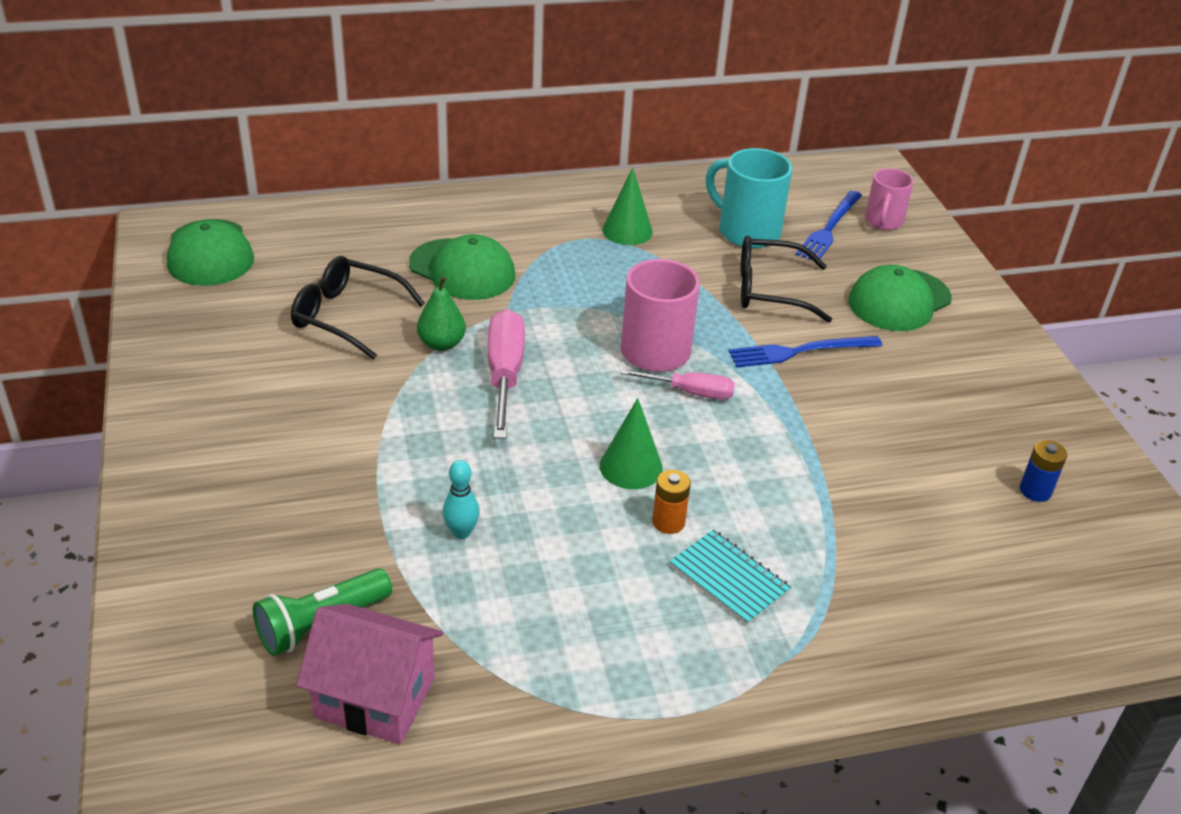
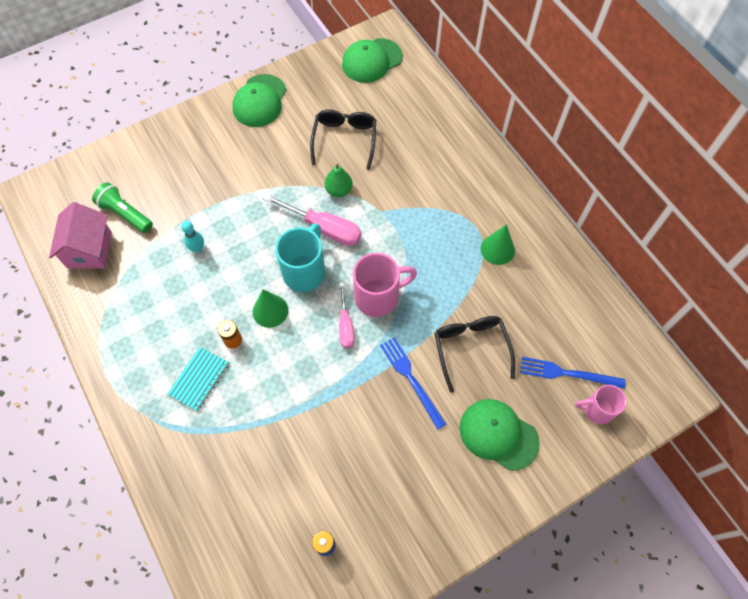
camera: 75 degrees right, 25 degrees up
(462, 270) = (411, 176): green cap -> green cap (259, 101)
(505, 375) = (324, 228): pink screwdriver -> pink screwdriver turned 45 degrees clockwise
(747, 231) = (534, 320): turquoise mug -> turquoise mug (305, 271)

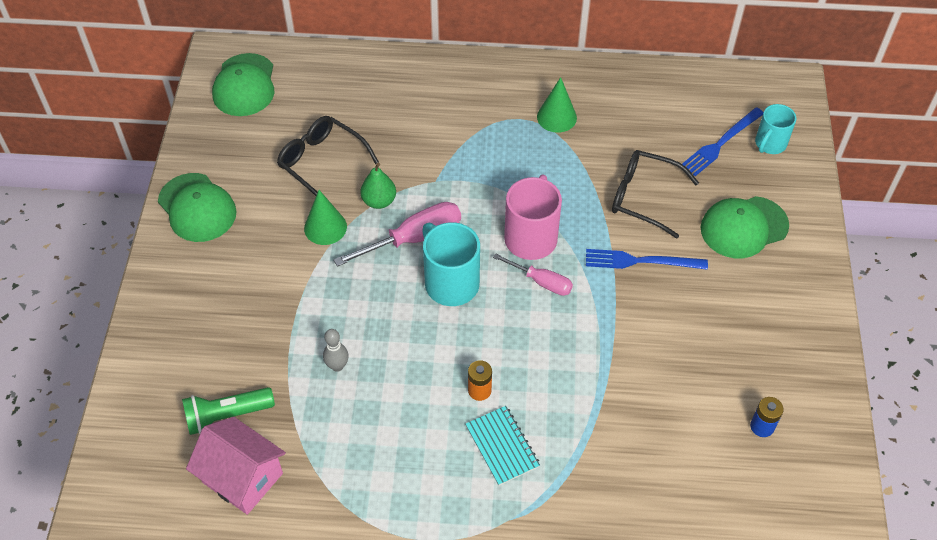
camera: 55 degrees left, 10 degrees down
(197, 248) = (337, 366): turquoise bowling pin -> grey bowling pin
(270, 311) = (472, 338): green cone -> green cone (325, 227)
(597, 410) = (770, 144): pink mug -> turquoise mug

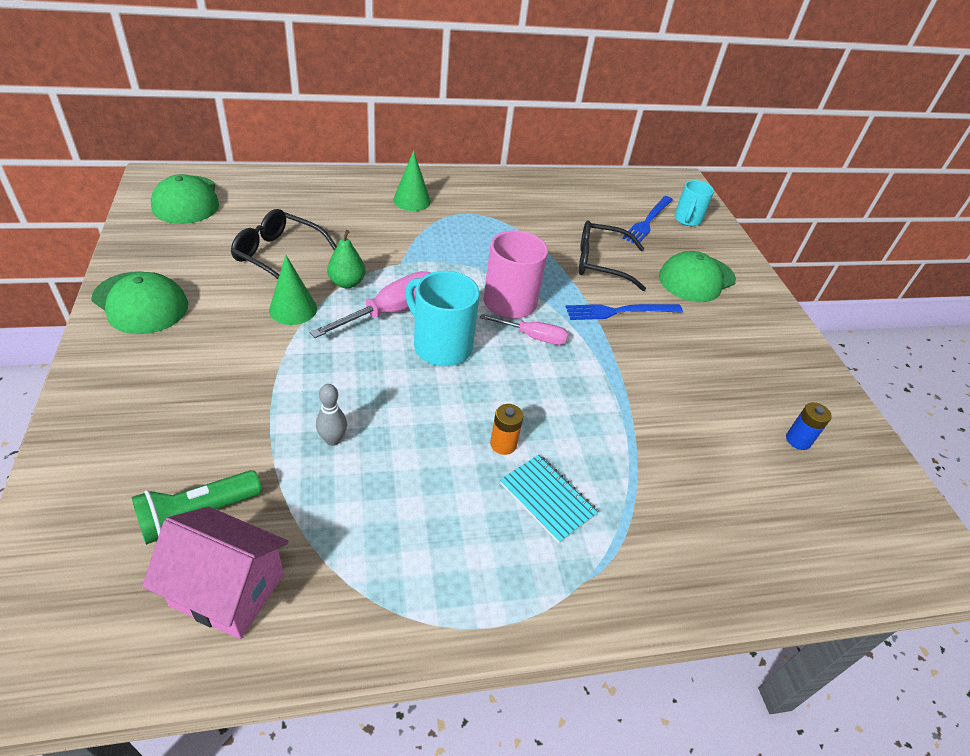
camera: 20 degrees left, 10 degrees down
(556, 117) = (500, 210): green cone -> green cone (412, 200)

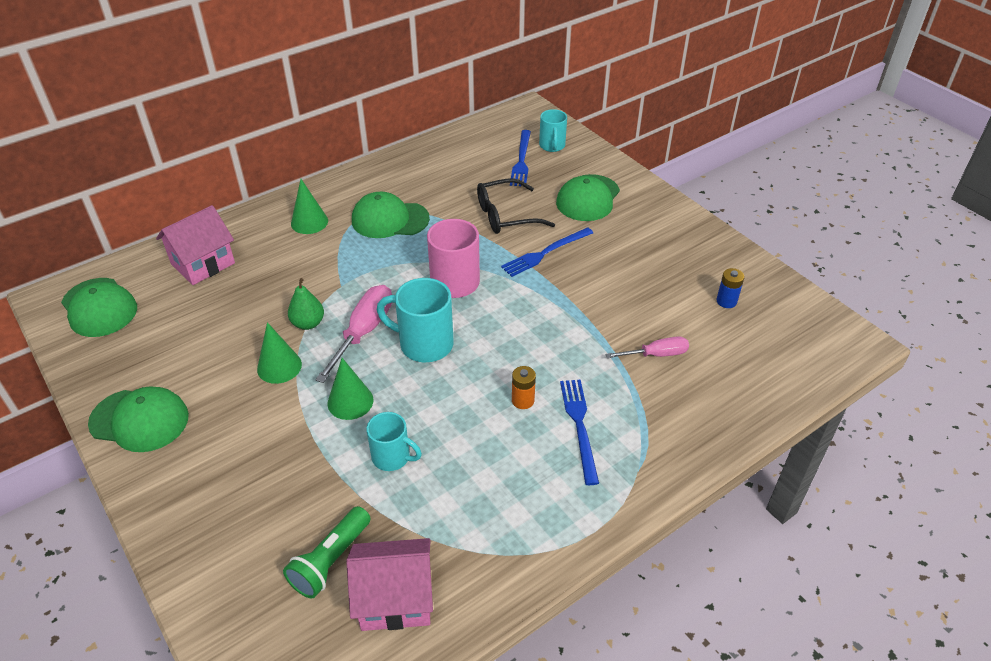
camera: 20 degrees left, 0 degrees up
(279, 255) = (229, 324): black glasses -> none
(296, 199) = (203, 264): none -> pink house
(332, 368) = (350, 401): none -> green cone
(333, 440) = (392, 457): grey bowling pin -> turquoise mug
(486, 225) = (390, 219): none -> green cap
(532, 337) = (491, 304): pink screwdriver -> pink screwdriver (656, 354)
(547, 499) = (579, 426): turquoise notebook -> blue fork

